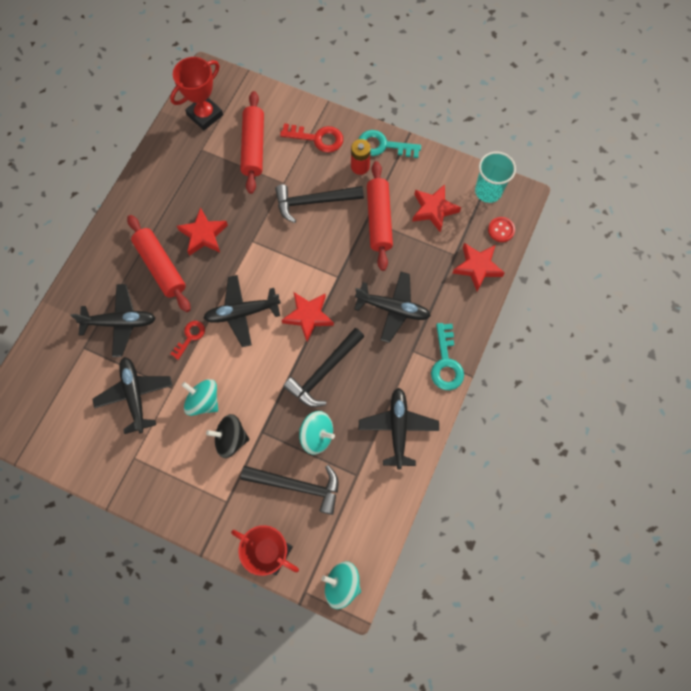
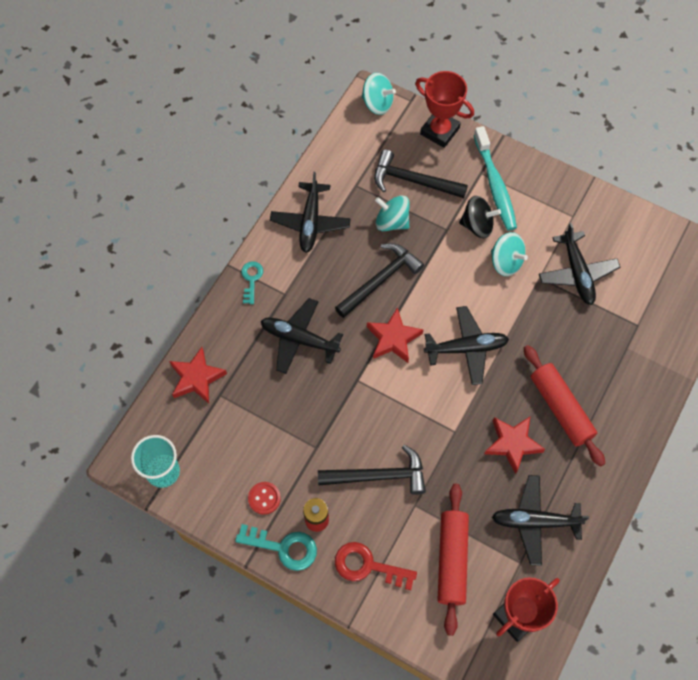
camera: 175 degrees left, 5 degrees down
(120, 322) = (601, 348): black plane -> black plane (535, 521)
(190, 337) = (523, 327): red key -> none
(212, 488) = (495, 185): none -> turquoise toothbrush
(379, 220) = (302, 445): red rolling pin -> none
(434, 209) = (234, 453): red star -> none
(446, 362) = (251, 279): turquoise key -> turquoise key, size x0.64
(501, 230) = (159, 420): red button -> red button (264, 498)

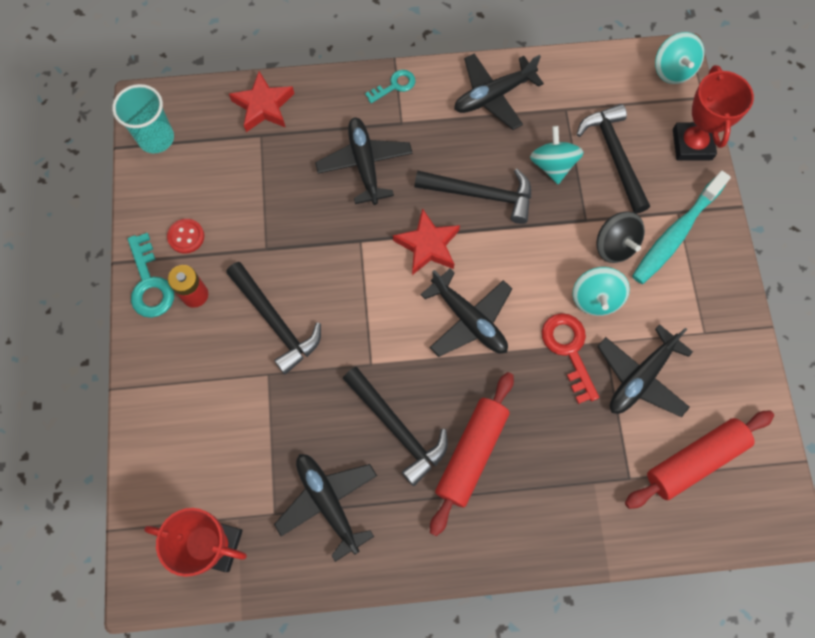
camera: 55 degrees right, 5 degrees up
(368, 566) = (178, 369): red key -> red key (569, 350)
(451, 560) = (234, 444): red rolling pin -> red rolling pin (694, 460)
(512, 444) = (397, 429): red star -> black hammer

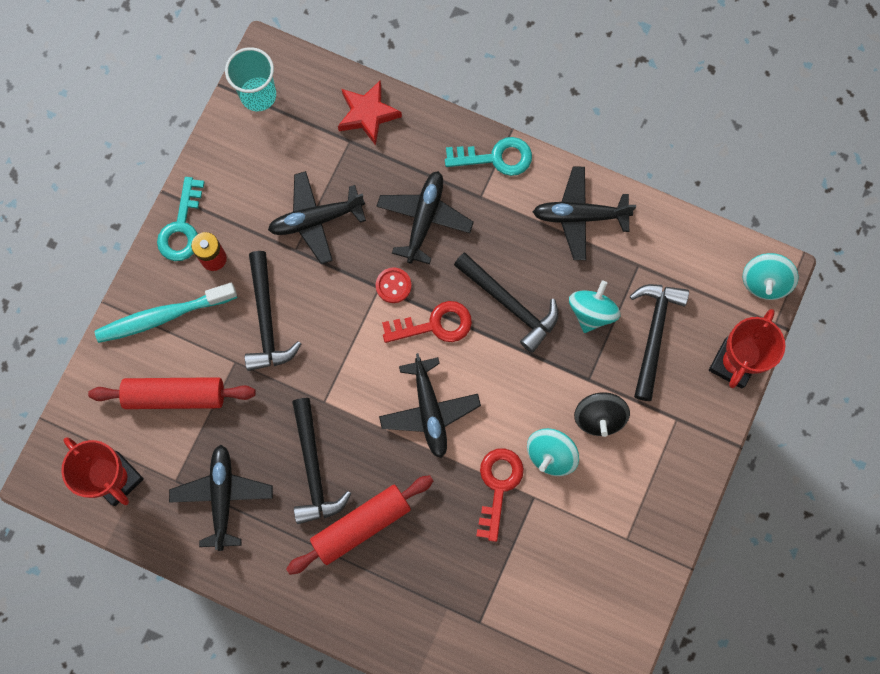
camera: 30 degrees right, 5 degrees up
(186, 236) = (234, 202): red button -> red button (393, 285)
(394, 86) = (495, 157): turquoise key -> turquoise key, size x1.57
(428, 245) = (434, 325): red star -> red key
(640, 377) = (545, 545): black plane -> black plane (316, 220)
(675, 234) = (661, 437): turquoise toothbrush -> turquoise toothbrush (163, 316)
(694, 460) = (544, 640): red rolling pin -> red rolling pin (175, 395)

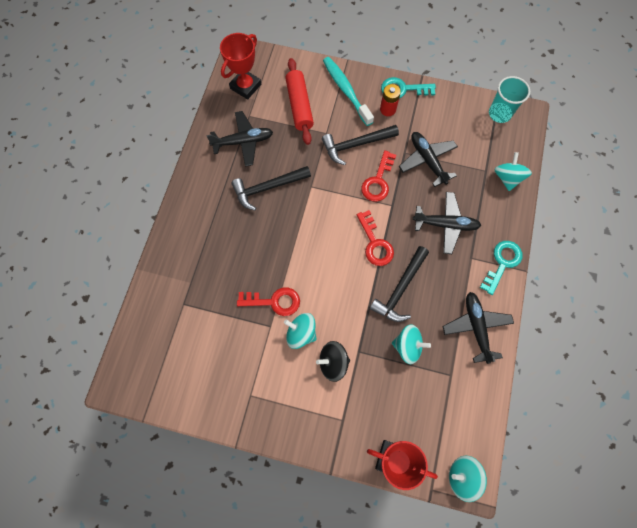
camera: 80 degrees right, 5 degrees down
(335, 299) = (378, 181): none -> red key
(361, 525) = (236, 221): red rolling pin -> none
(368, 114) = (507, 178): red star -> turquoise spinning top
(393, 285) = (395, 213): red button -> none
(429, 411) = (317, 249): black plane -> none
(495, 157) = (502, 263): turquoise key -> turquoise key turned 135 degrees counterclockwise
(654, 334) = (401, 394): black hammer -> none

